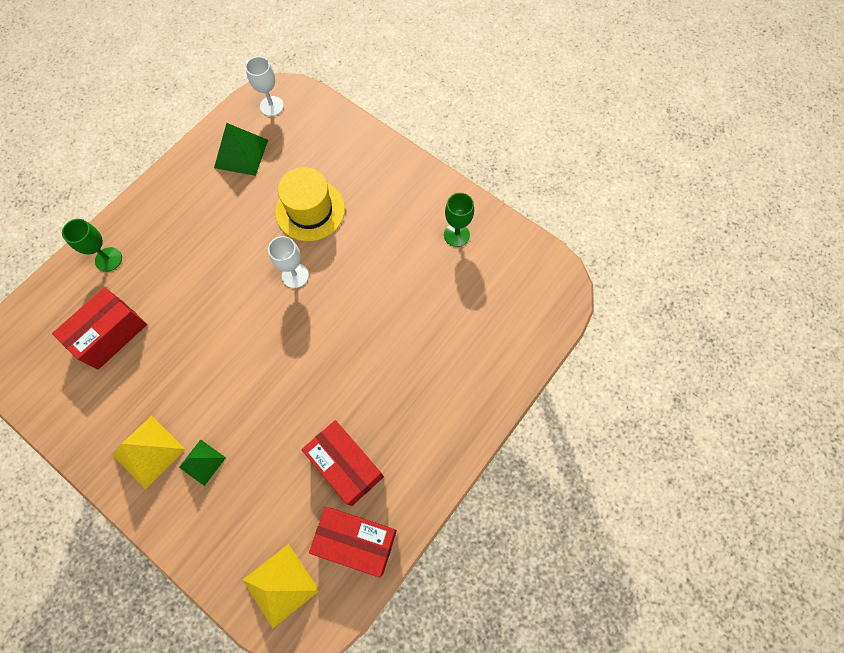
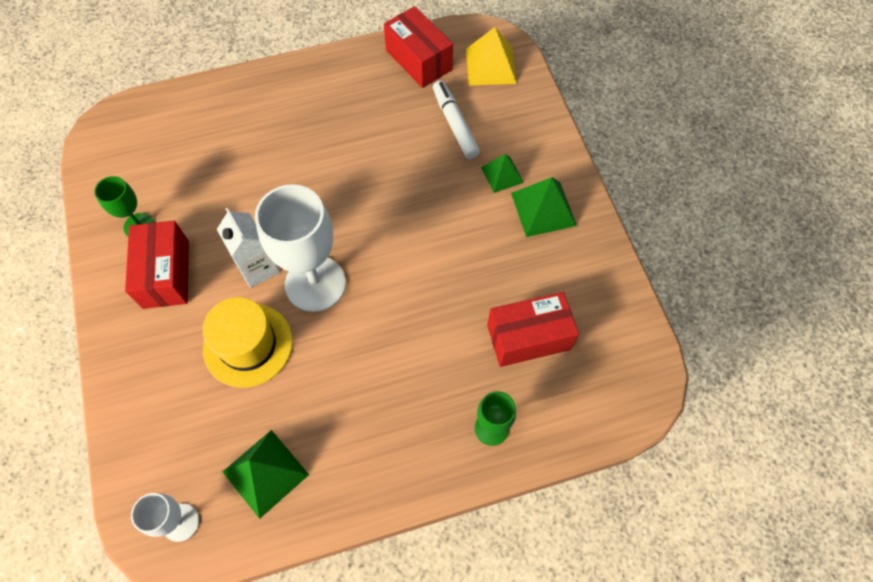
camera: 145 degrees left, 5 degrees down
(148, 451) = (543, 209): yellow pyramid -> green pyramid
(275, 487) = (455, 124): none -> white marker
(295, 275) = (315, 283): white goblet -> white goblet, size x1.93
(345, 260) = (258, 267): none -> white carton
(346, 465) = (390, 107): red box -> red box (166, 274)

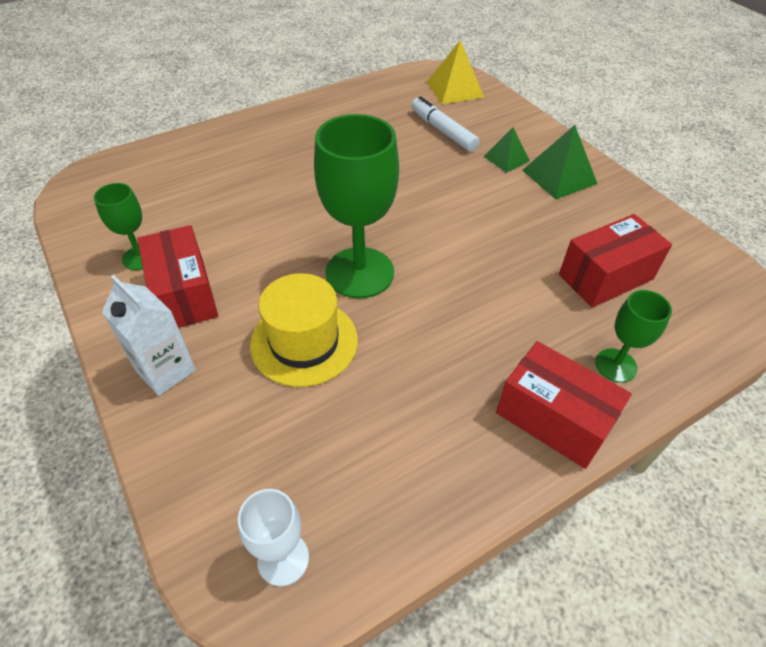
camera: 15 degrees left, 15 degrees down
(258, 267) = (290, 270): white carton -> white carton (166, 370)
(265, 473) = (375, 471): green pyramid -> none
(315, 283) = (359, 272): white goblet -> green goblet
(418, 60) = (387, 94): red box -> red box (553, 419)

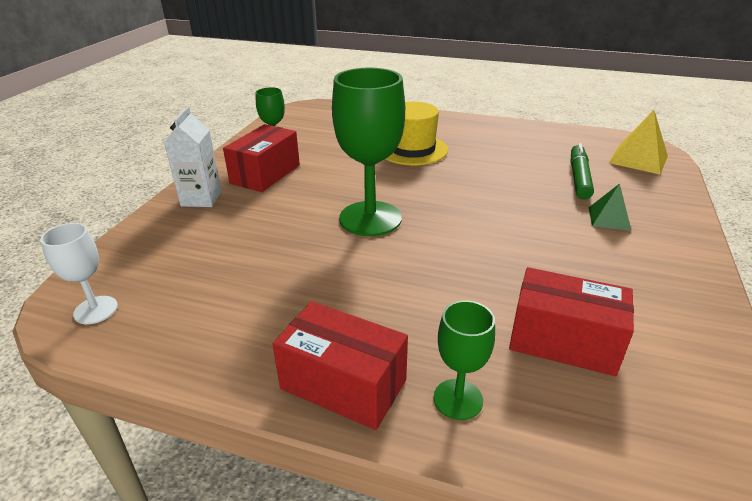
camera: 50 degrees right, 15 degrees down
(304, 342) = (278, 230): yellow hat -> yellow hat (412, 149)
(443, 131) = (579, 178): white marker -> green marker
(553, 419) = (343, 384): red box -> red box turned 60 degrees counterclockwise
(559, 176) = (644, 254): green pyramid -> none

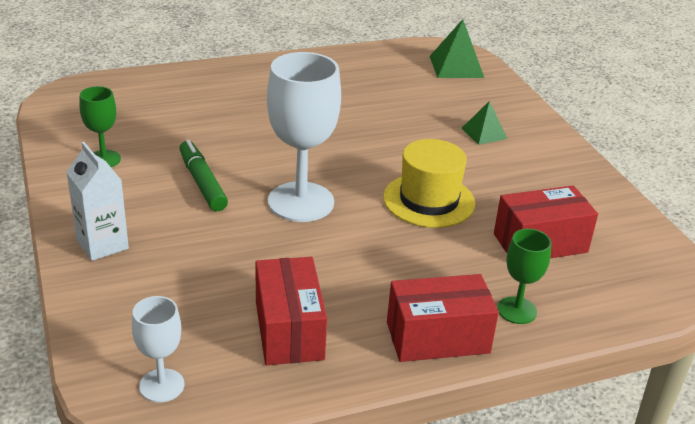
camera: 40 degrees left, 0 degrees up
(265, 174) = (135, 193): red box -> red box (289, 330)
(370, 218) = (301, 202): green goblet -> white goblet
(412, 149) = (253, 115): yellow hat -> yellow hat (429, 200)
(579, 178) = (428, 101): green marker -> green marker (202, 183)
(638, 159) = (456, 66): yellow pyramid -> green pyramid

